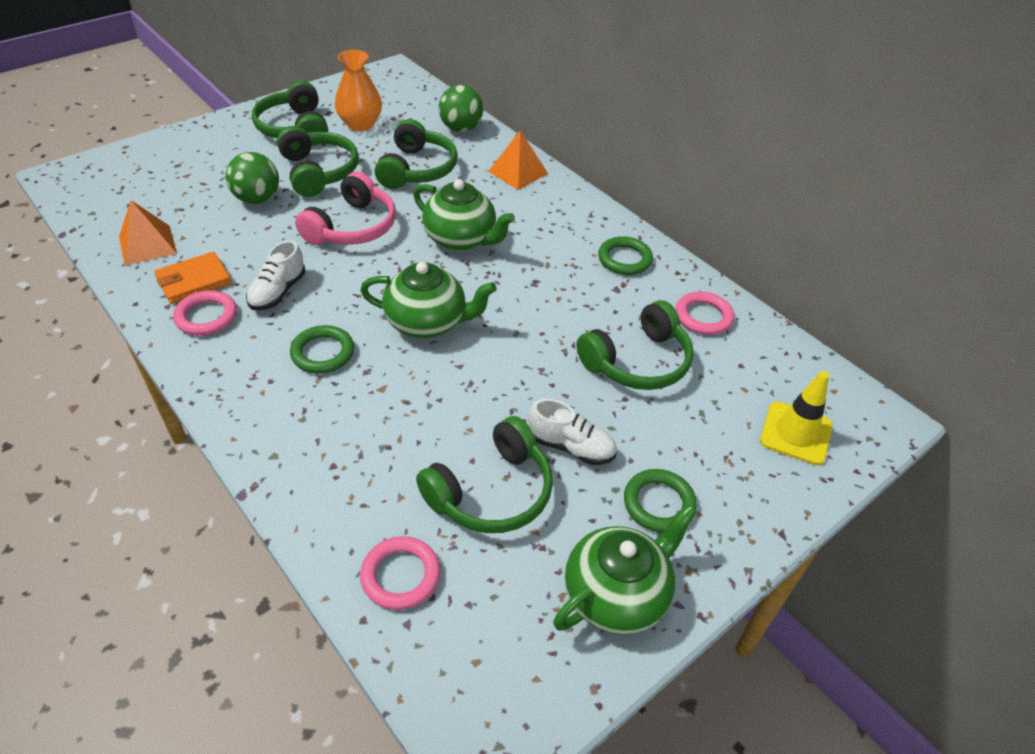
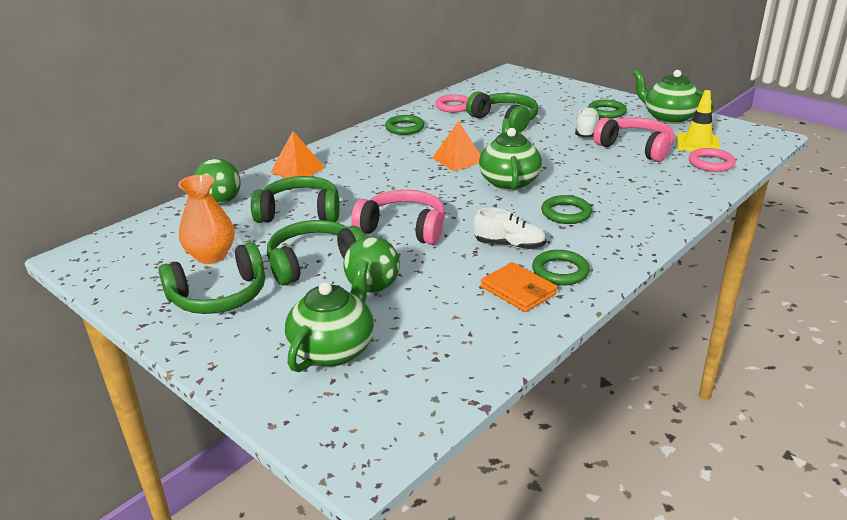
camera: 95 degrees left, 15 degrees down
(147, 244) = (477, 335): orange pyramid -> orange pyramid (458, 159)
(206, 316) = (560, 271): pink ring -> green ring
(461, 239) = (403, 181): green teapot -> green teapot (334, 349)
(491, 492) = (636, 148): green headphones -> pink headphones
(796, 433) = (534, 87): yellow traffic cone -> yellow traffic cone (697, 144)

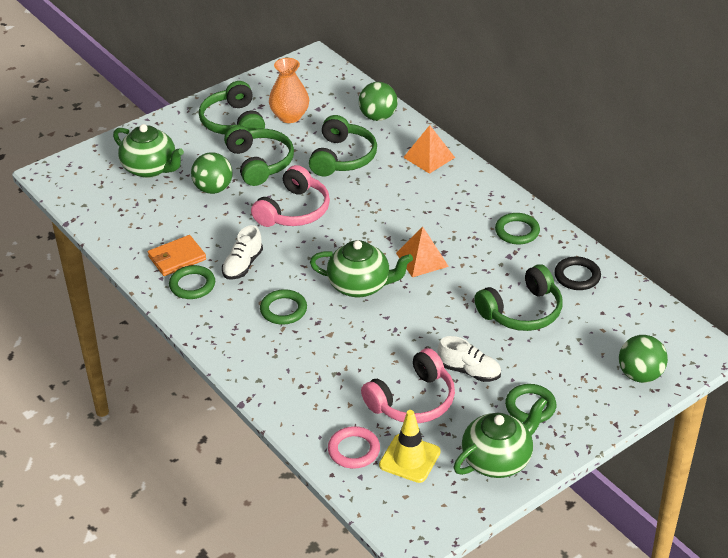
camera: 100 degrees right, 10 degrees up
(453, 106) = (577, 276): pink ring -> black ring
(548, 86) = (640, 375): none -> green ball

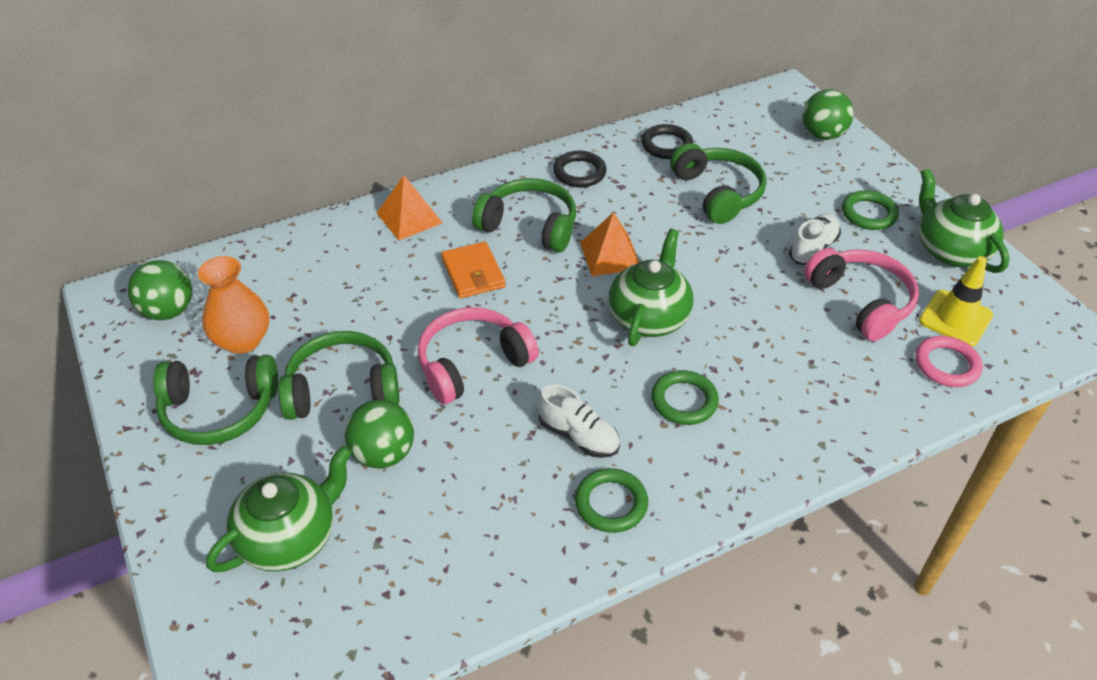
camera: 80 degrees left, 5 degrees up
(177, 258) = (541, 518): orange wallet -> orange wallet (473, 273)
(294, 211) = (472, 363): pink headphones -> pink headphones turned 75 degrees counterclockwise
(342, 157) = (372, 297): green headphones -> green headphones (529, 226)
(378, 117) = (297, 250): green ball -> green ball (168, 311)
(517, 231) = (579, 172): green ring -> black ring

